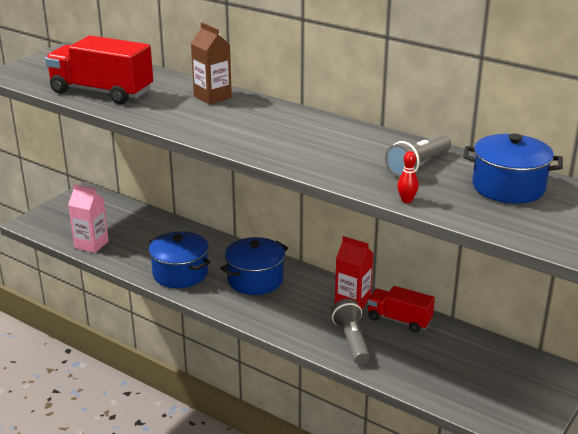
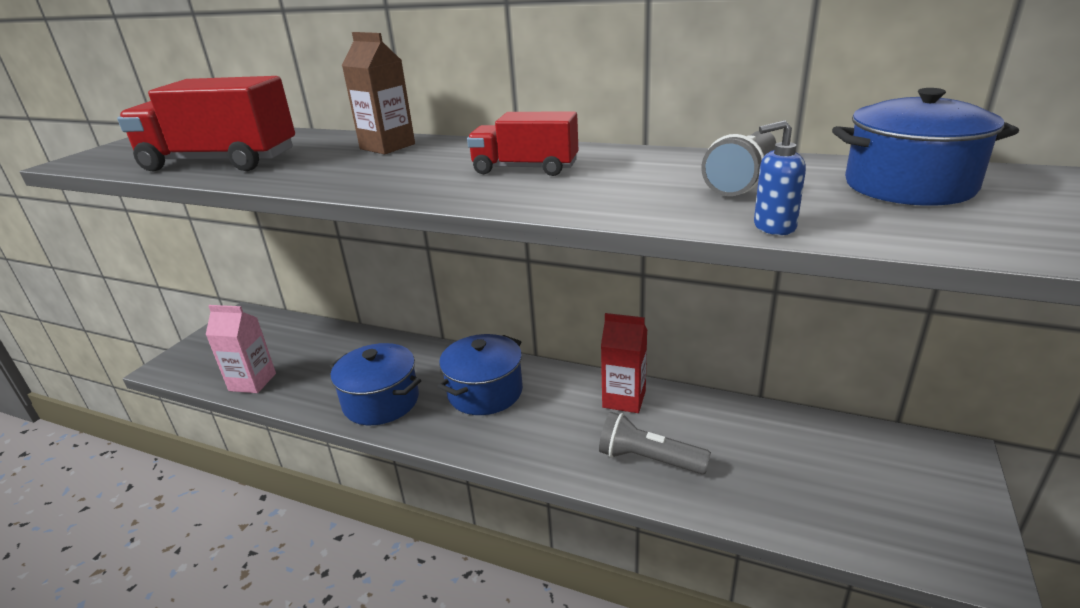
camera: 10 degrees left, 0 degrees up
(351, 341) = (648, 459): grey flashlight -> grey flashlight turned 45 degrees counterclockwise
(399, 320) = (696, 414): red truck -> red truck (525, 168)
(406, 200) = (773, 227): red bowling pin -> blue soap dispenser

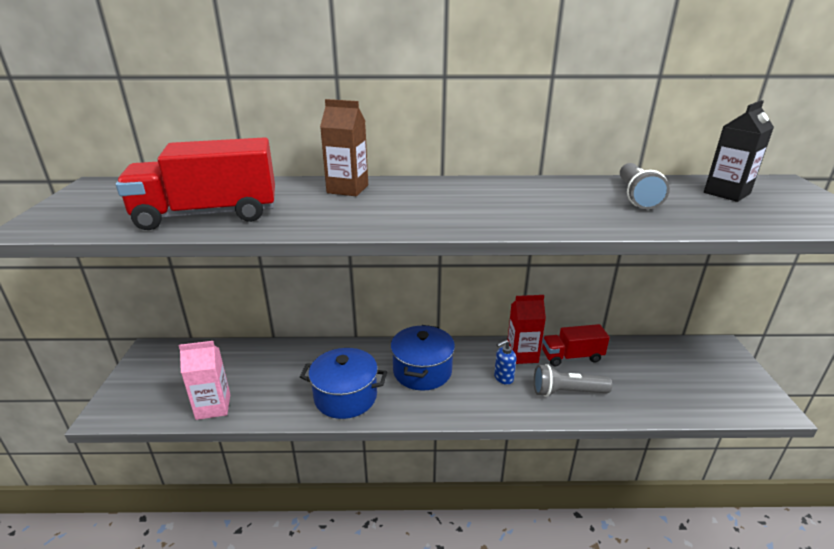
camera: 25 degrees left, 0 degrees up
(525, 168) = (486, 200): red truck -> red truck (571, 356)
(773, 227) = (695, 227): blue soap dispenser -> blue soap dispenser (503, 378)
(908, 186) = (726, 193): blue pot -> black carton

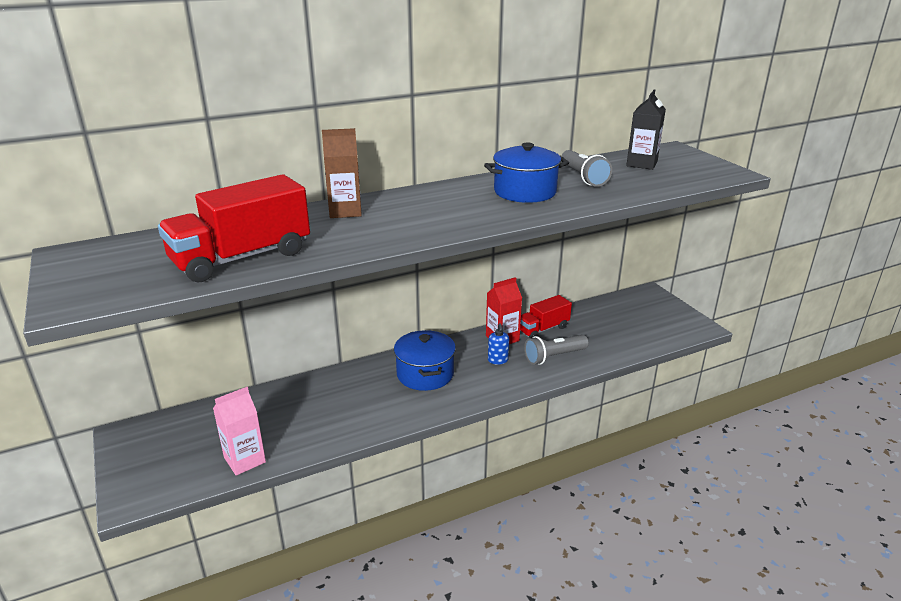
camera: 25 degrees left, 0 degrees up
(345, 397) = (370, 414): blue pot -> blue pot (525, 192)
(503, 378) = (498, 360): blue soap dispenser -> blue soap dispenser turned 45 degrees counterclockwise

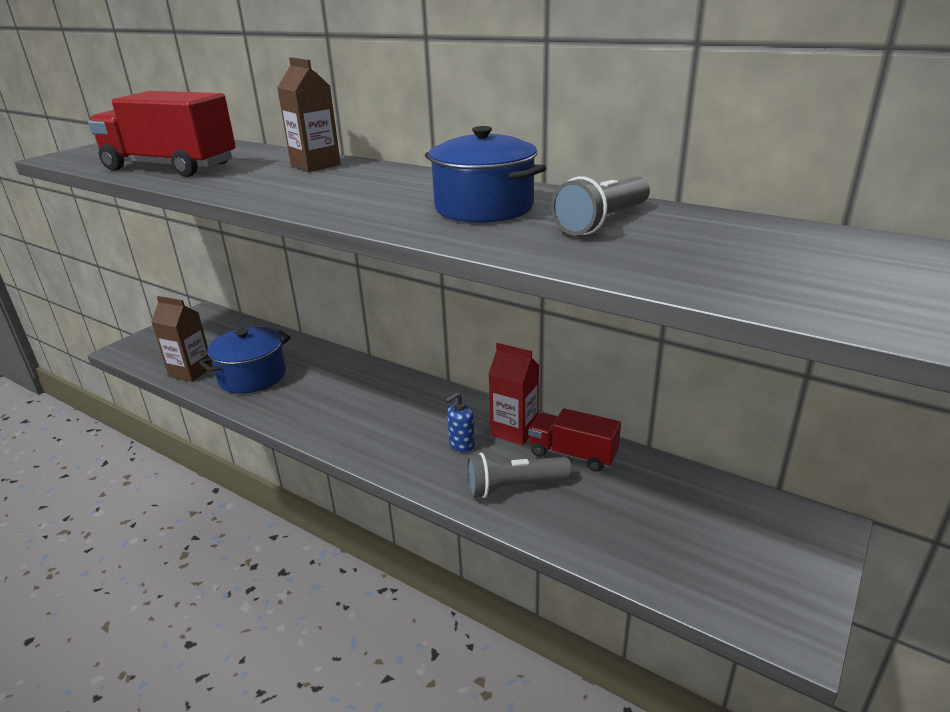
camera: 60 degrees right, 0 degrees up
(245, 460) = (191, 371): pink carton -> brown carton
(425, 374) = (388, 407): blue pot -> blue pot (252, 376)
(554, 357) = (514, 487): grey flashlight -> grey flashlight turned 45 degrees counterclockwise
(641, 164) = (754, 242): black carton -> none

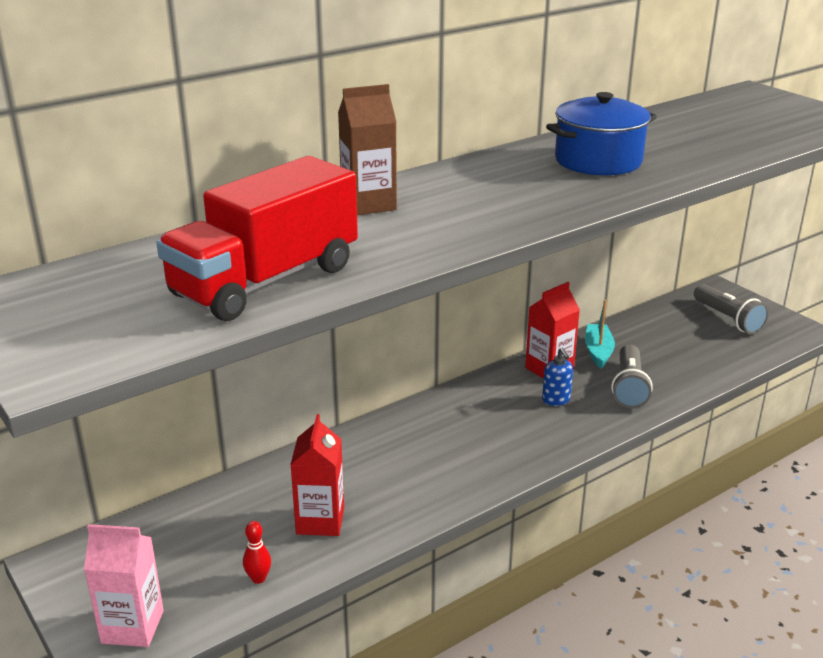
camera: 70 degrees left, 0 degrees up
(148, 348) = (132, 627): none -> pink carton
(191, 371) = (258, 578): brown carton -> red bowling pin
(252, 376) = (320, 521): blue pot -> red carton
(572, 454) = (598, 351): red truck -> turquoise boat
(602, 222) = (662, 136): grey flashlight -> grey flashlight (728, 319)

